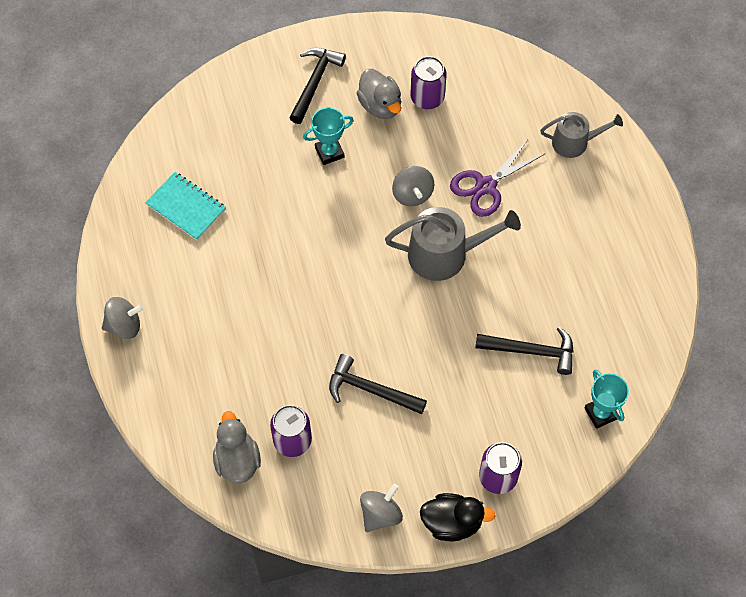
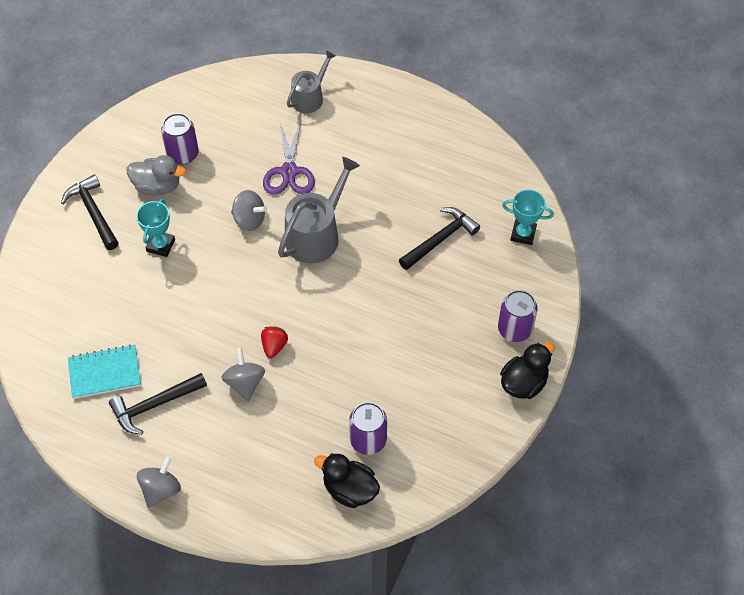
camera: 50 degrees left, 5 degrees down
(237, 460) = (349, 489): grey duck -> black duck
(314, 305) = (274, 346): none -> red strawberry
(370, 389) = (376, 359): black hammer -> black hammer (154, 405)
(380, 514) = (477, 423): grey spinning top -> grey spinning top (245, 383)

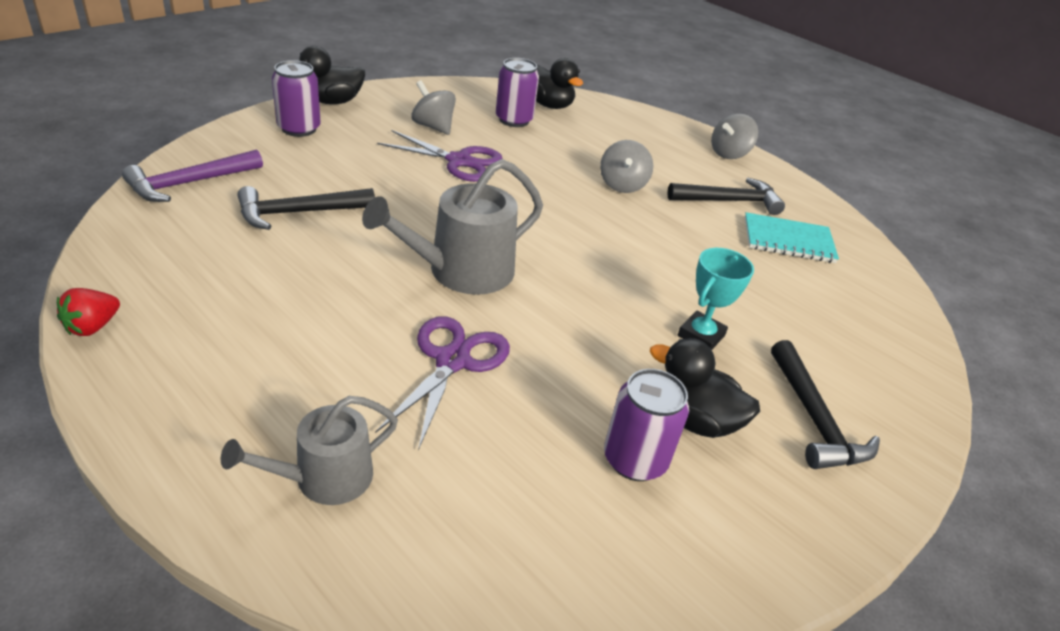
camera: 165 degrees left, 20 degrees down
(157, 186) = (694, 420): grey duck -> black duck
(249, 220) = (551, 320): grey spinning top -> grey spinning top (433, 126)
(274, 346) = (576, 198): red strawberry -> red strawberry (93, 327)
(378, 349) = (459, 161): none -> purple scissors
(523, 234) = (189, 183): turquoise trophy -> purple hammer

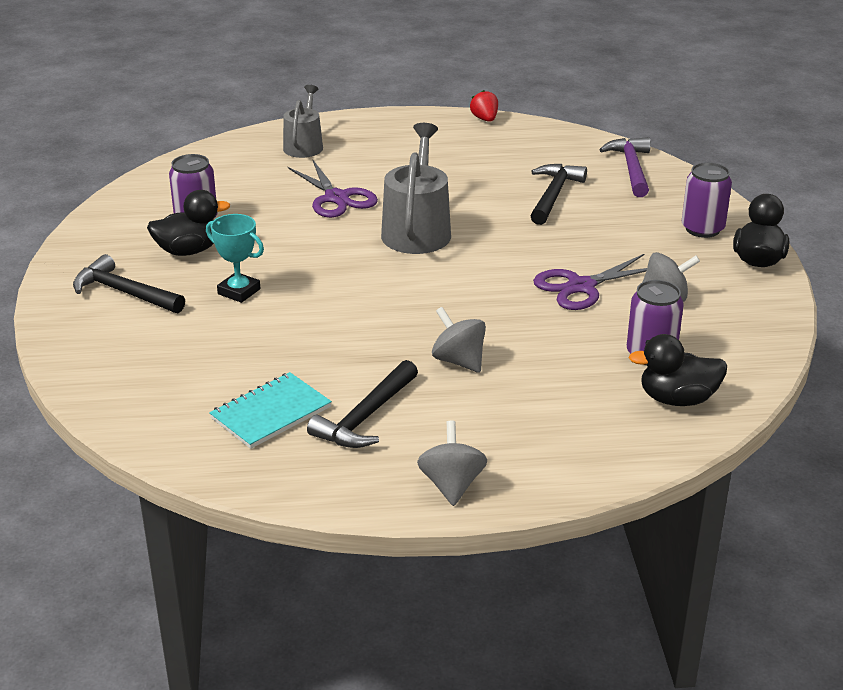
camera: 135 degrees right, 5 degrees down
(701, 336) = (239, 291): turquoise trophy -> turquoise trophy turned 45 degrees counterclockwise

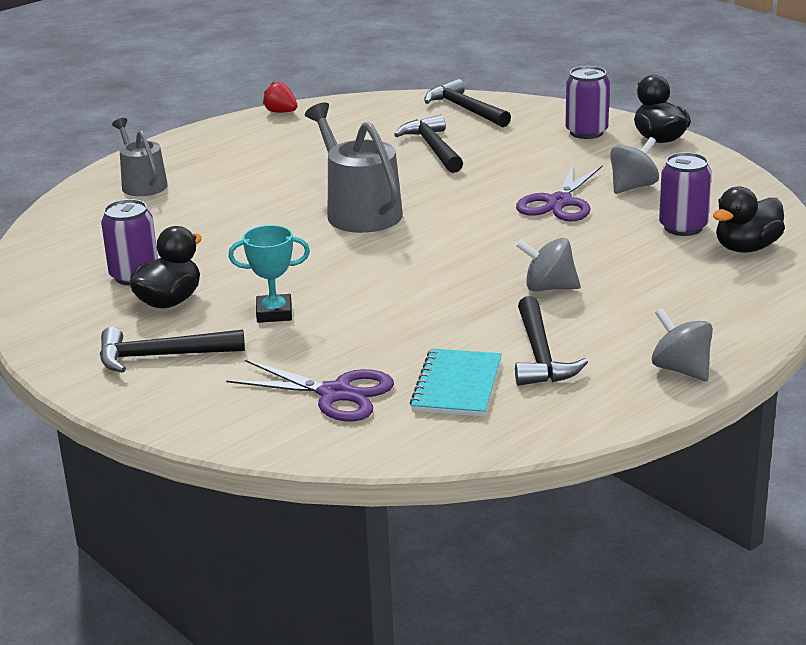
camera: 35 degrees left, 5 degrees down
(336, 198) = (244, 213): purple scissors -> purple scissors (335, 394)
(631, 168) = (465, 109): purple hammer -> black hammer

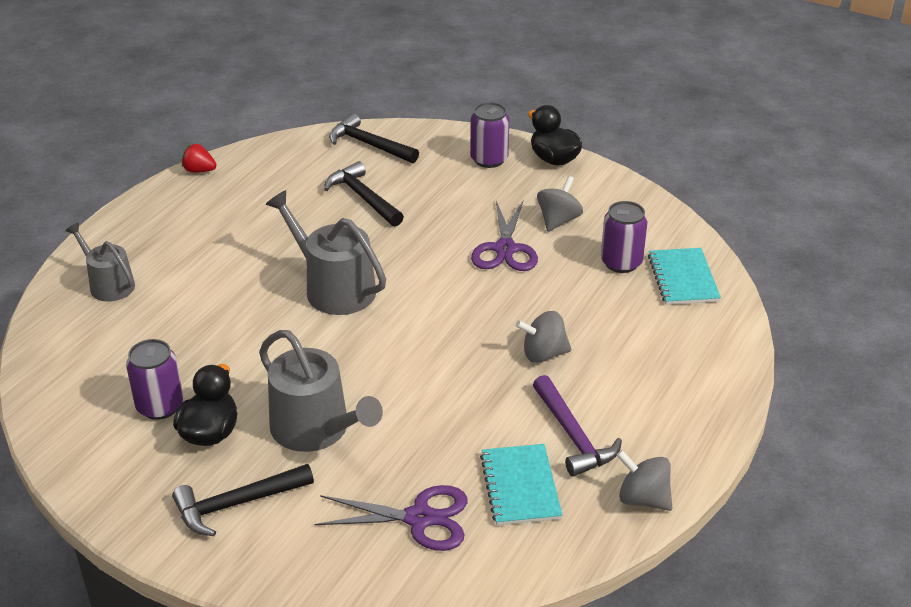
camera: 20 degrees left, 10 degrees up
(274, 313) = (316, 429): turquoise trophy -> grey watering can
(540, 355) = (573, 436): black hammer -> purple hammer
(681, 369) = (694, 430): grey spinning top -> grey spinning top (643, 498)
(746, 248) = (683, 278): black duck -> turquoise notebook

